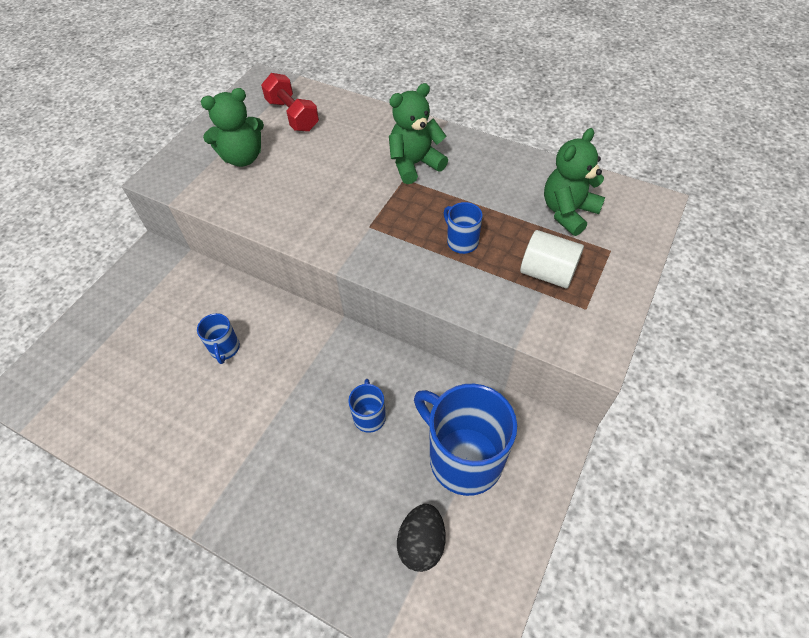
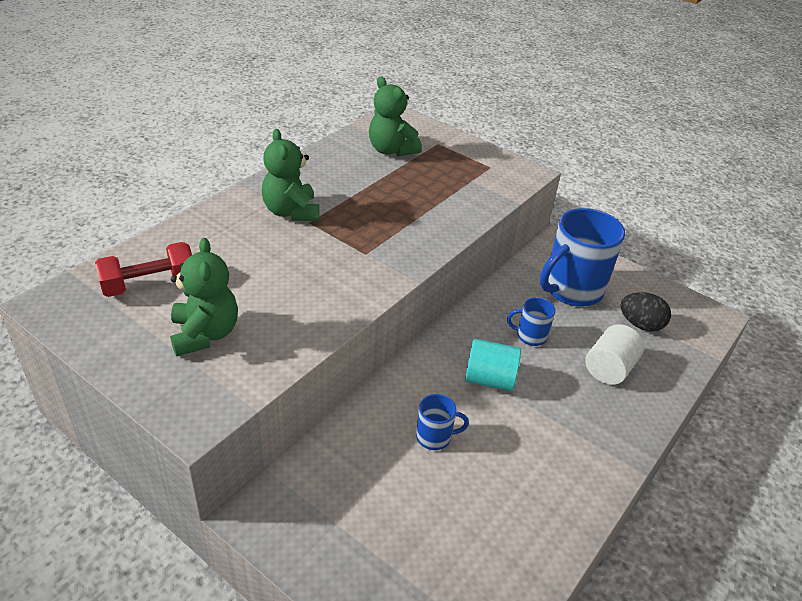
camera: 85 degrees left, 15 degrees down
(299, 383) = (489, 379): none -> turquoise cylinder
(461, 242) = (405, 206): blue mug -> none
(547, 273) = (452, 174): white cylinder -> white cylinder (609, 368)

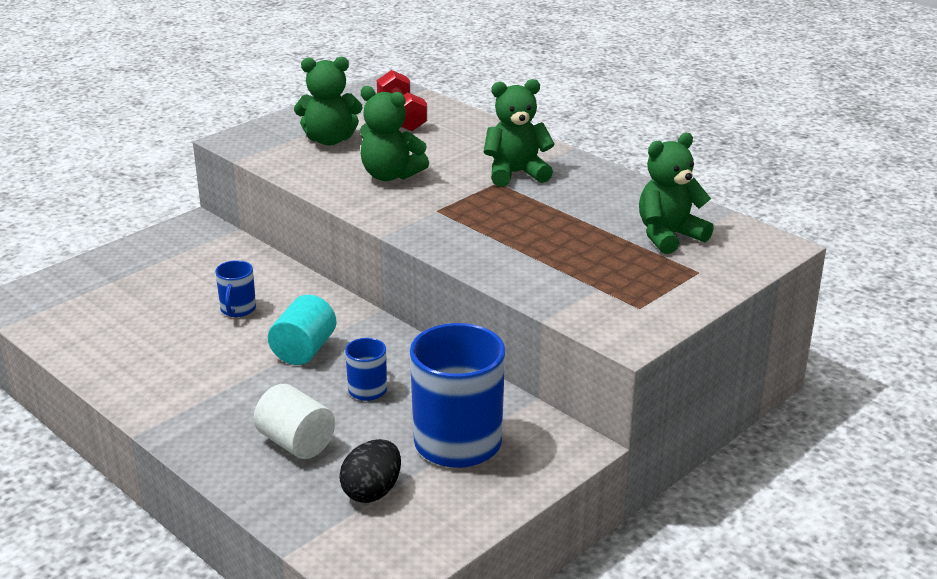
camera: 100 degrees right, 10 degrees down
(296, 284) = (390, 175): none -> green teddy bear

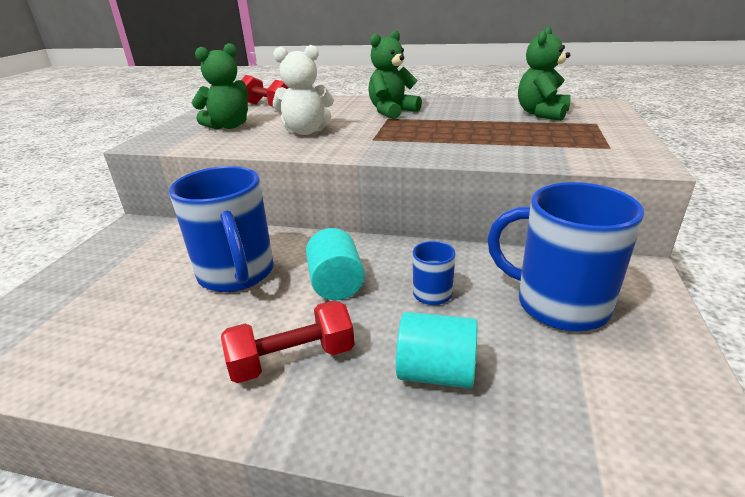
camera: 30 degrees left, 0 degrees up
(213, 393) = (292, 359): none -> red dumbbell
(237, 309) = (237, 274): blue mug -> blue mug, size x2.14
(296, 443) = (436, 373): white cylinder -> turquoise cylinder
(372, 491) = (571, 388): black egg -> none
(390, 175) = (306, 131): green teddy bear -> white teddy bear

